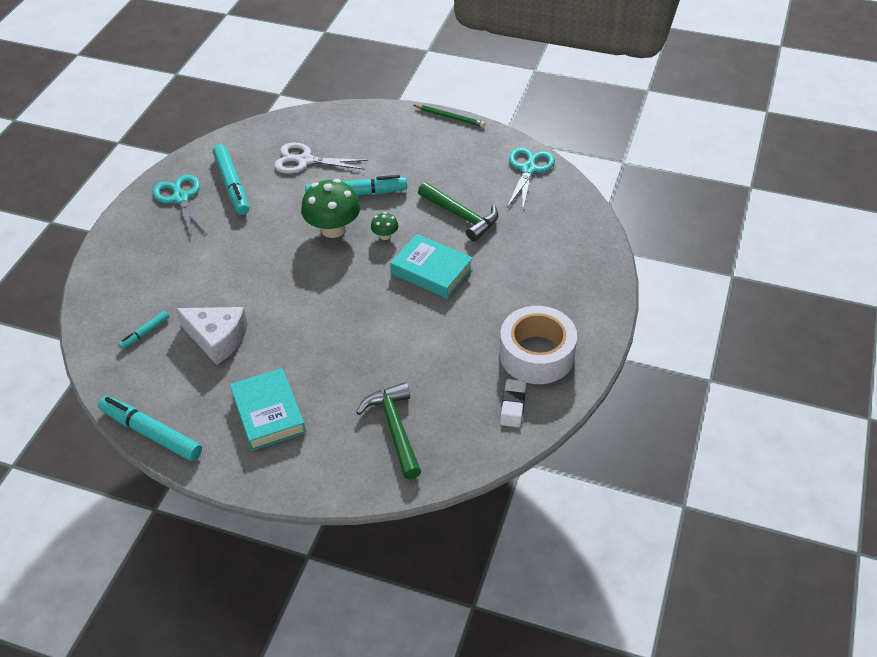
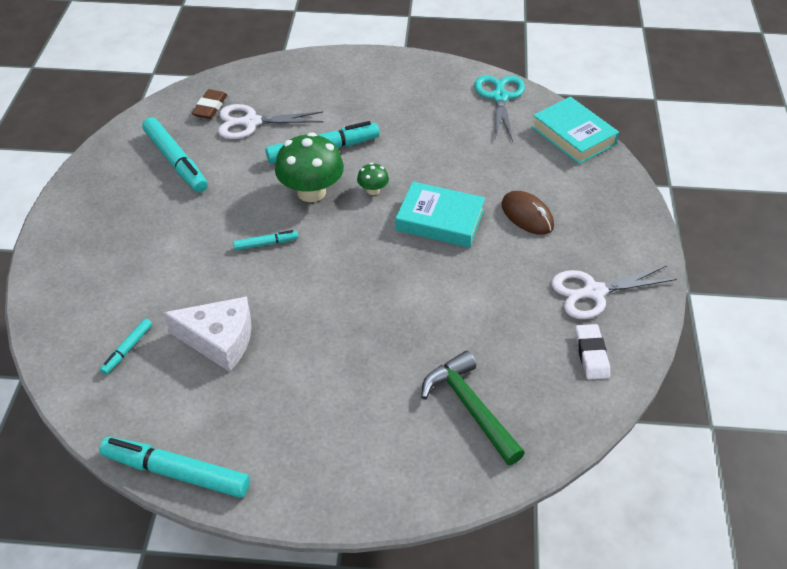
camera: 15 degrees left, 0 degrees up
(180, 198) = (119, 184): turquoise scissors -> none
(268, 413) = (314, 418): turquoise book -> turquoise book (573, 135)
(275, 142) = (210, 107): none -> brown eraser
(280, 267) = (266, 244): none -> turquoise marker
(450, 117) = (394, 55): green pencil -> none
(461, 216) = (448, 156): green hammer -> none
(508, 279) = (527, 215): none -> brown mouse
(536, 354) = (592, 292): white tape -> white scissors

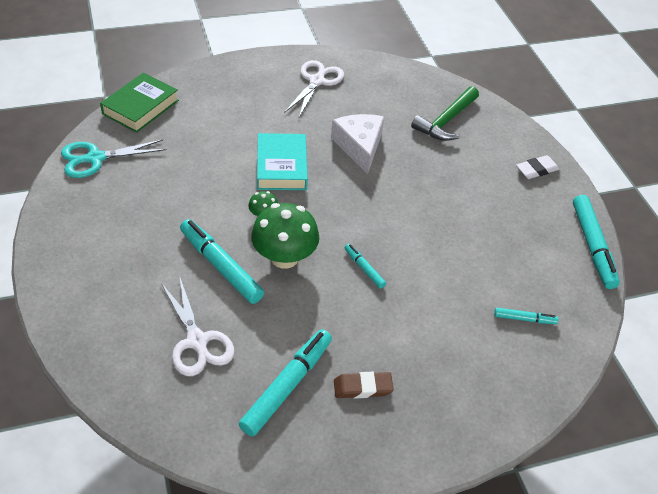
camera: 115 degrees left, 0 degrees up
(210, 107) = (181, 392): brown eraser -> brown eraser (362, 387)
(219, 340) = (478, 263): white cheese -> white cheese (359, 146)
(527, 215) = (253, 120): brown mouse -> none
(573, 135) = (140, 107): turquoise book -> green book
(591, 354) = (371, 77): white eraser -> white eraser (536, 170)
(592, 292) = (317, 81): white scissors -> white scissors turned 120 degrees counterclockwise

